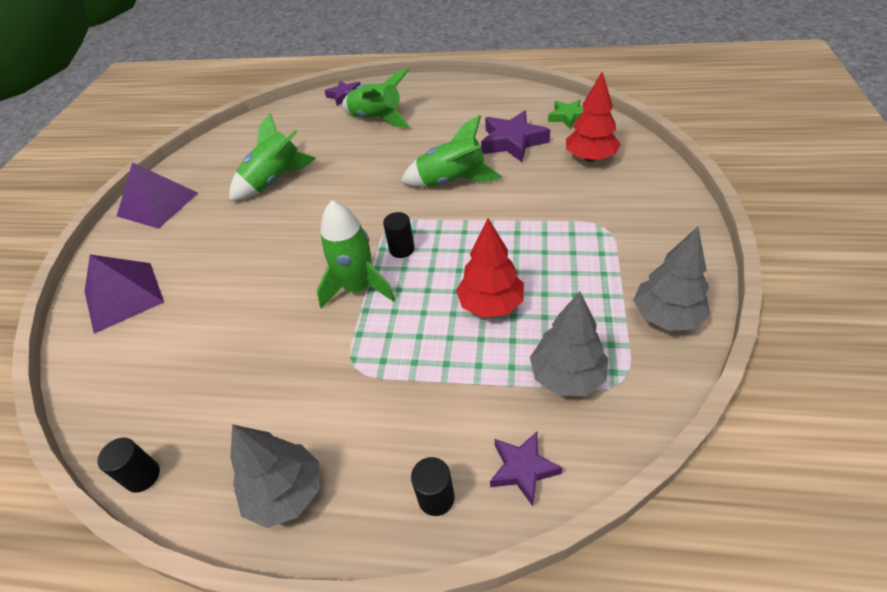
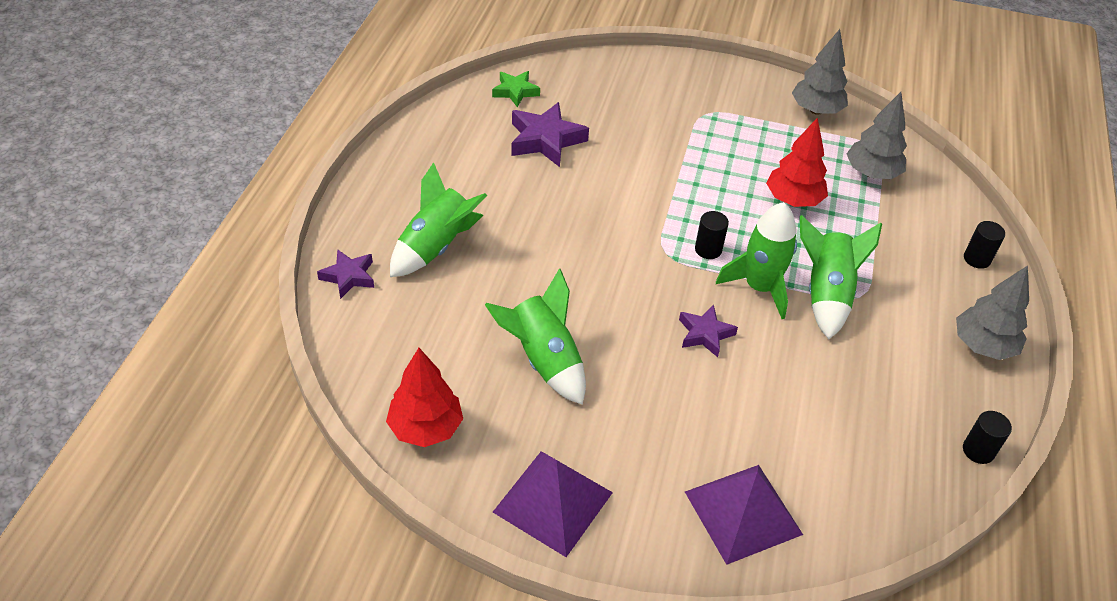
camera: 90 degrees left, 0 degrees up
(452, 181) = (604, 197): green rocket -> green rocket (826, 294)
(523, 469) = (950, 211): purple star -> purple star (705, 334)
(590, 158) = (598, 95): red tree -> red tree (425, 428)

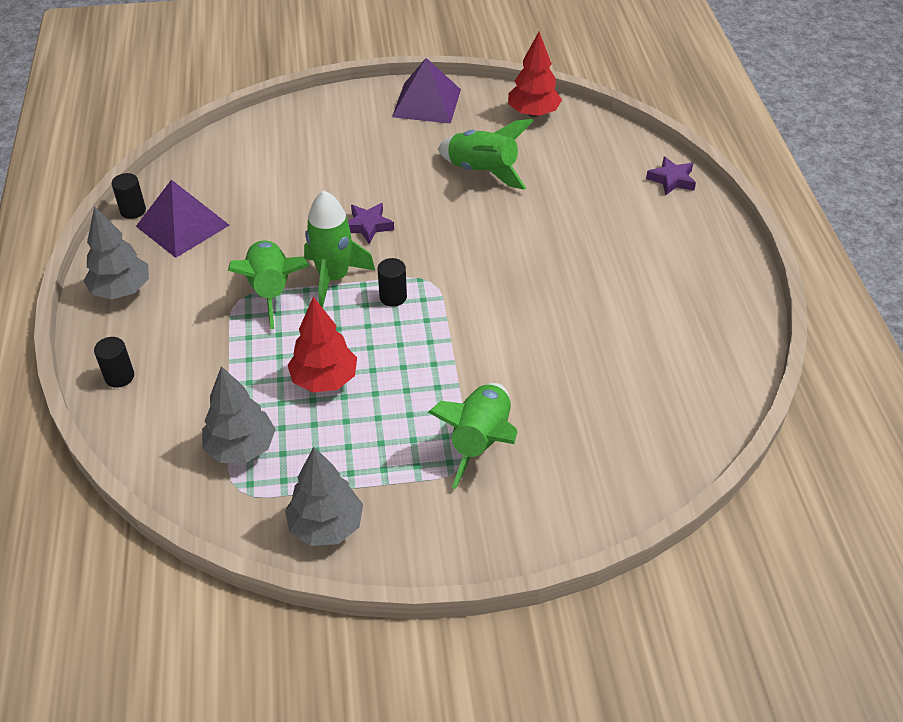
camera: 160 degrees right, 0 degrees up
(436, 247) = (627, 222): green rocket -> green rocket (480, 442)
(515, 91) = (694, 412): green star -> none
(545, 140) = (615, 360): purple star -> none
(743, 513) = (302, 130): purple pyramid -> purple pyramid (182, 225)

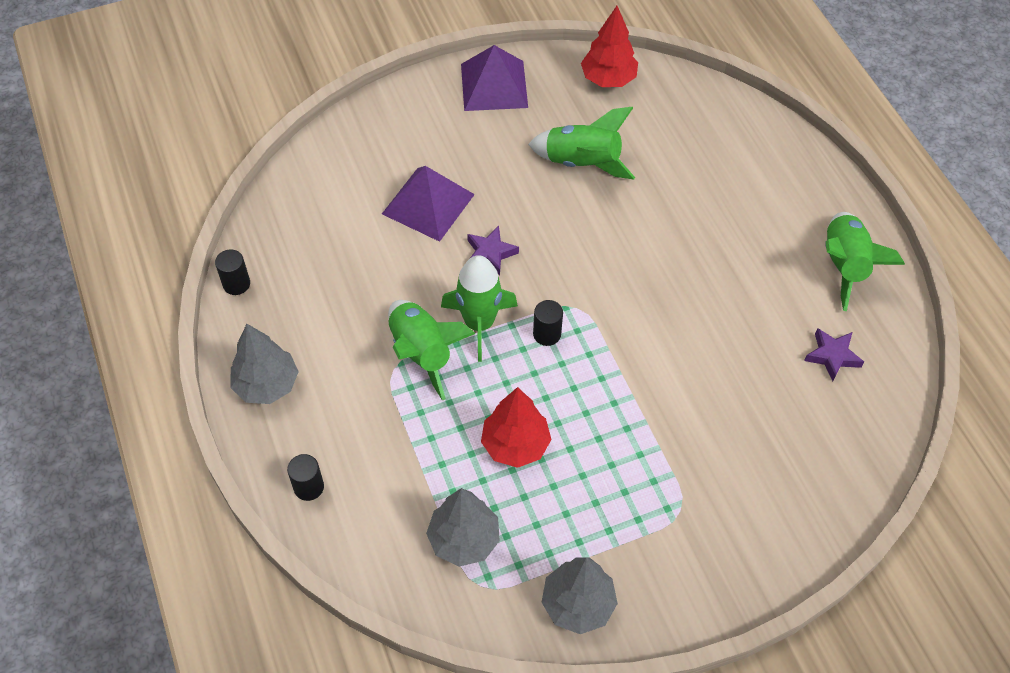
camera: 15 degrees left, 10 degrees up
(182, 225) = (297, 292): purple pyramid -> purple pyramid (428, 204)
(480, 442) = (688, 479): green rocket -> green rocket (844, 266)
(671, 180) = (771, 137): purple star -> purple star (832, 356)

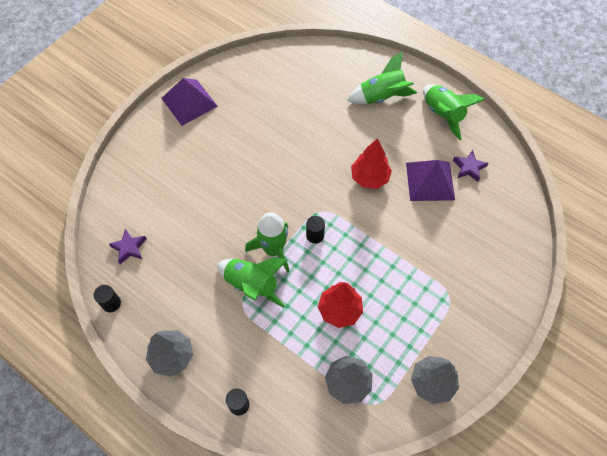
camera: 30 degrees left, 5 degrees up
(428, 204) = (197, 193): purple pyramid -> purple pyramid (430, 181)
(490, 253) = (252, 204): purple star -> purple star (129, 248)
(582, 163) = (269, 124): green rocket -> green rocket (382, 97)
(608, 79) = (252, 68): red tree -> red tree (369, 178)

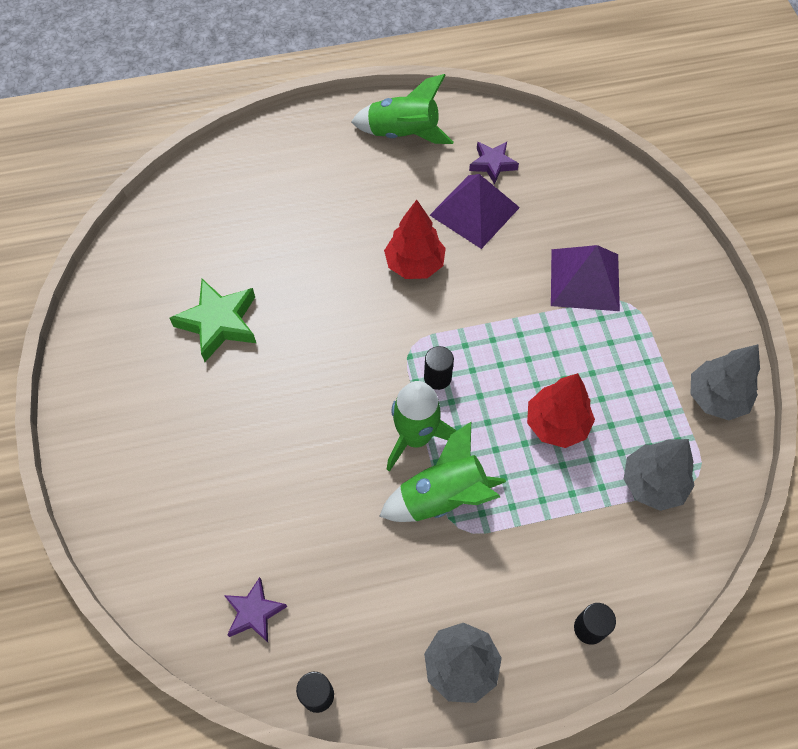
camera: 50 degrees left, 0 degrees up
(189, 102) = (103, 377): purple pyramid -> purple pyramid (585, 279)
(257, 122) = (219, 323): none -> green star
(382, 97) = (320, 170): green rocket -> none

